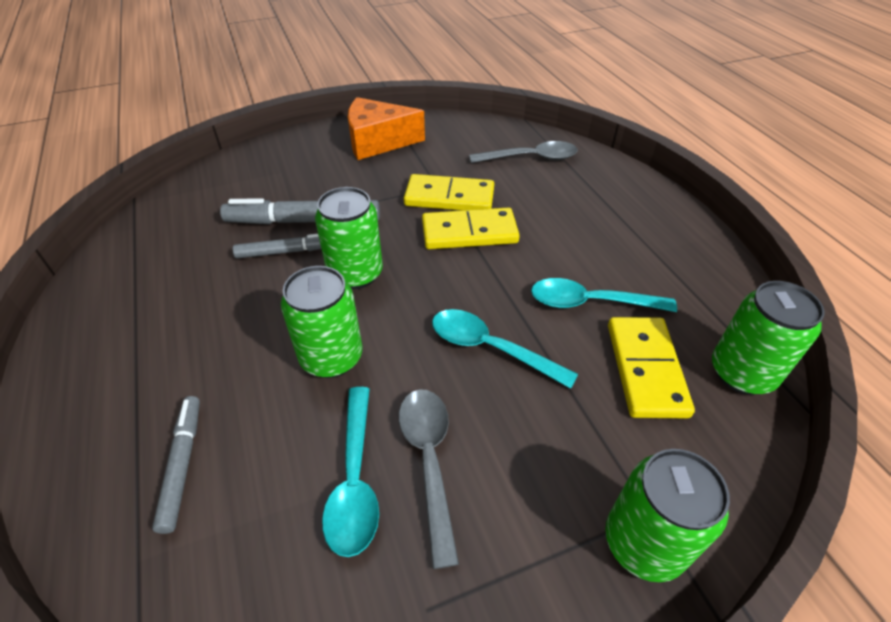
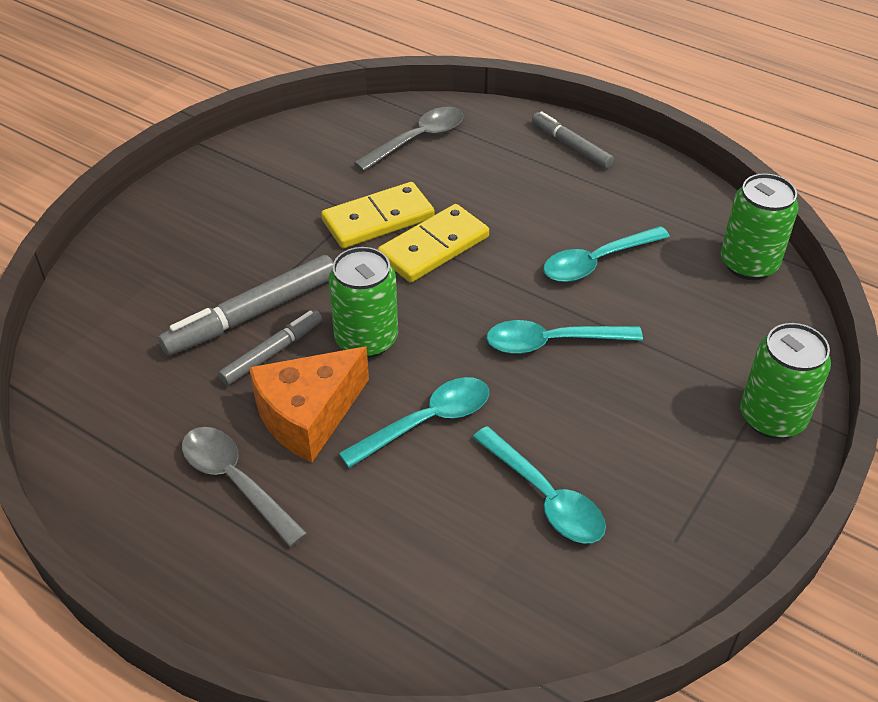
camera: 35 degrees left, 0 degrees up
(182, 465) = (395, 571): grey marker -> grey marker (571, 146)
(331, 357) = (426, 422): green can -> turquoise spoon
(378, 142) = (233, 189): orange cheese -> orange cheese (308, 415)
(429, 461) = (587, 452): grey spoon -> grey spoon (236, 482)
(645, 369) = (681, 296): yellow domino -> none

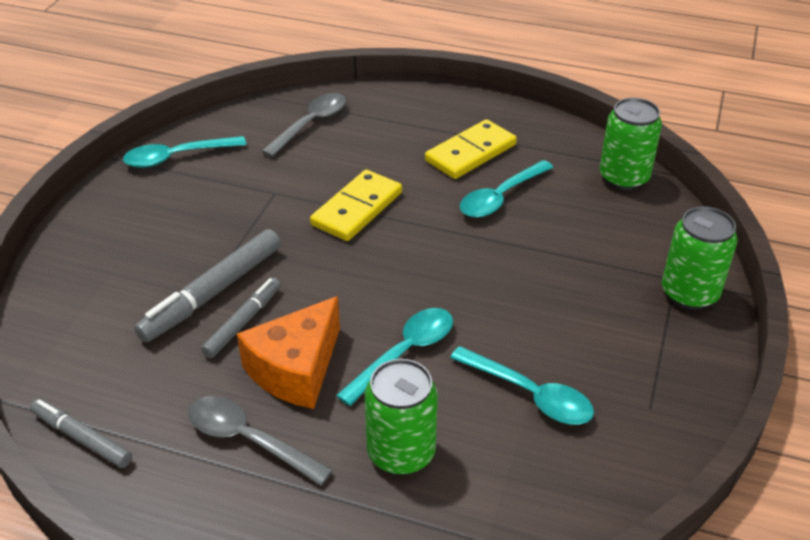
camera: 15 degrees left, 5 degrees down
(366, 339) = (325, 295): green can -> green can (401, 452)
(378, 219) = (299, 194): yellow domino -> yellow domino (471, 153)
(552, 342) = (488, 268): turquoise spoon -> turquoise spoon (177, 157)
(571, 146) = (444, 109): grey marker -> grey marker (82, 438)

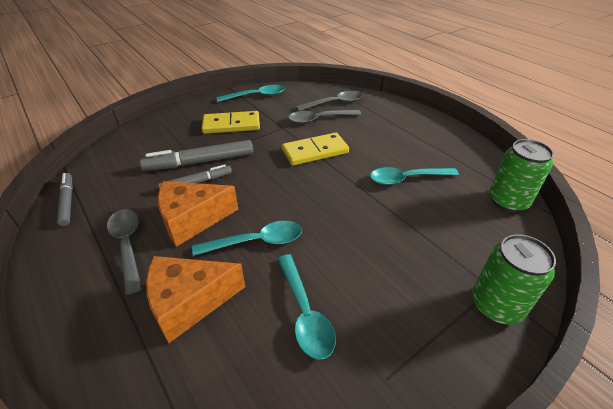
camera: 35 degrees right, 0 degrees up
(177, 157) = (256, 96): turquoise spoon -> turquoise spoon turned 150 degrees clockwise
(315, 158) = (319, 119): none -> grey spoon
(401, 452) = (189, 302): green can -> orange cheese
(471, 153) = (411, 148): yellow domino -> yellow domino (231, 125)

